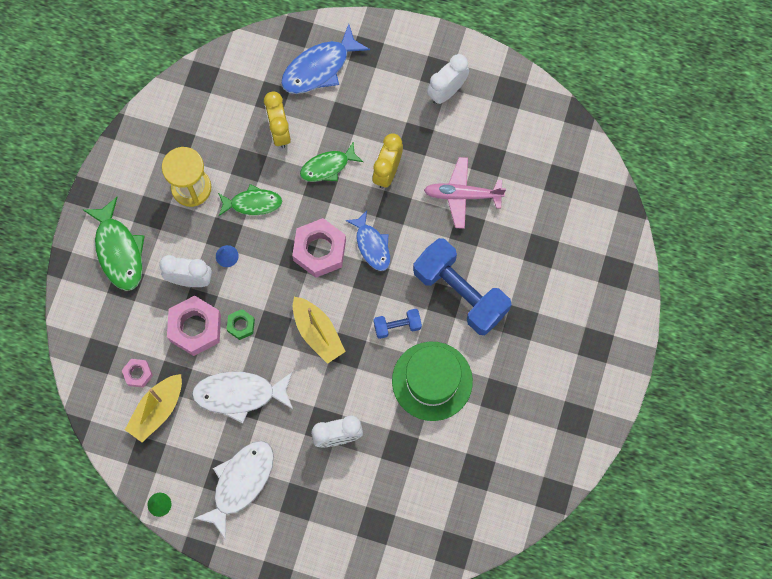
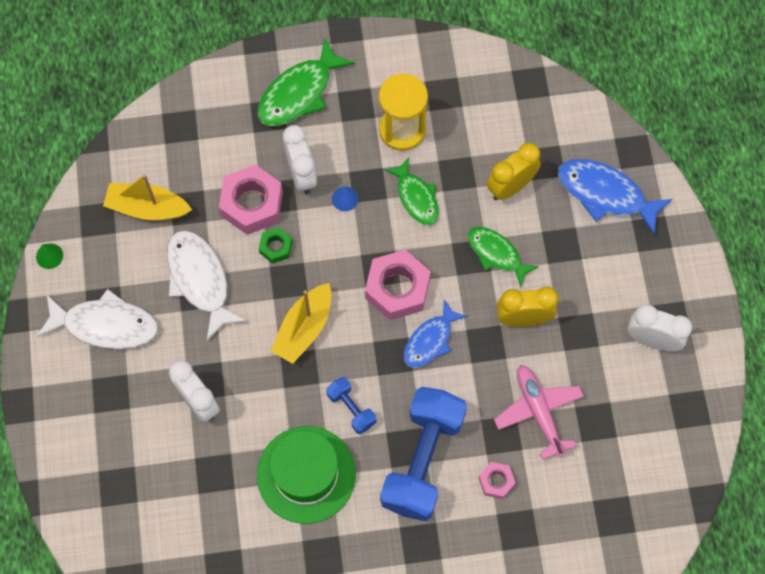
camera: 65 degrees right, 5 degrees down
(138, 374) = (177, 172): pink nut -> pink nut (496, 481)

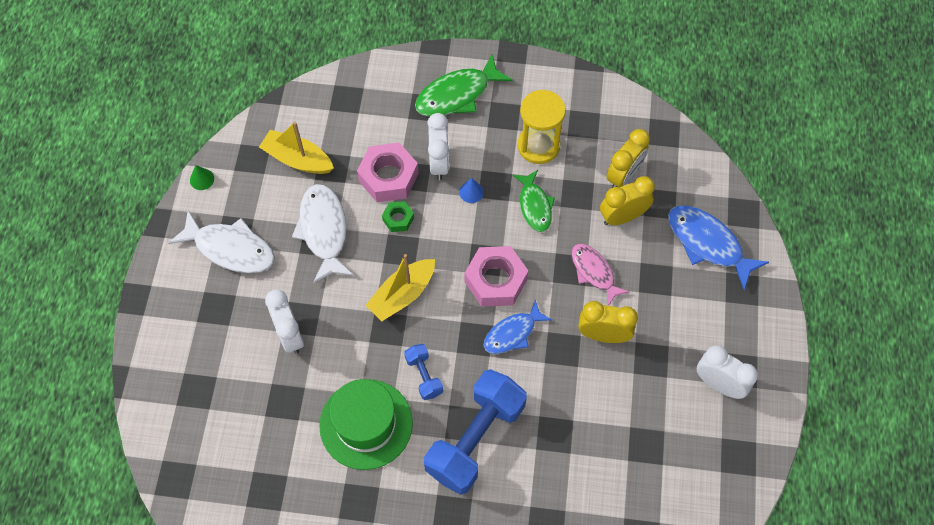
camera: 15 degrees right, 5 degrees down
(496, 254) = (594, 272): green fish -> pink fish
(496, 481) = (538, 476): pink nut -> none
(500, 142) = (623, 176): none -> yellow clock
(538, 411) = (595, 422): pink plane -> none

